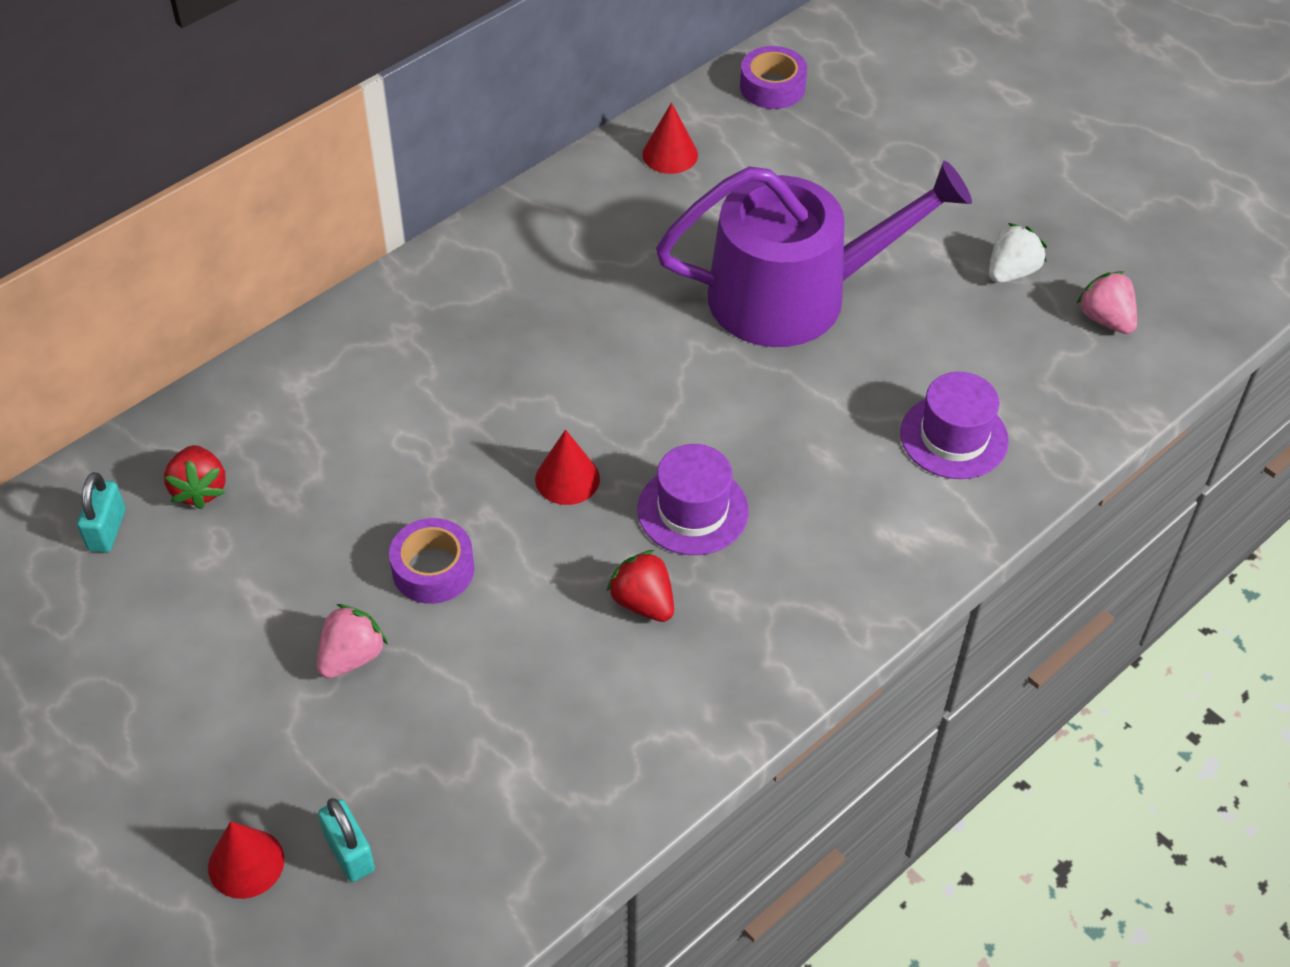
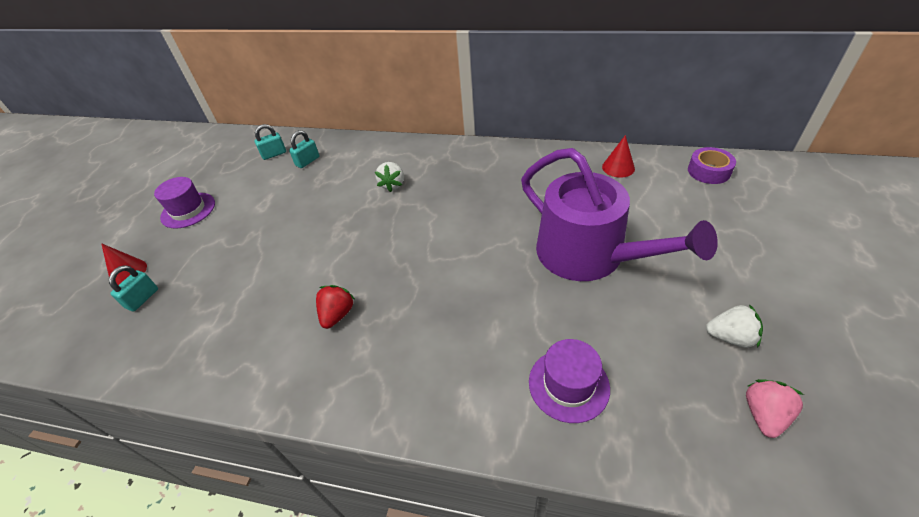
camera: 60 degrees right, 5 degrees down
(200, 489) = (307, 161): red strawberry -> turquoise padlock
(351, 657) = (248, 241): pink strawberry -> none
(415, 408) = (392, 184): none -> white strawberry
(433, 569) = (310, 237): purple tape -> none
(567, 479) = (392, 246): red cone -> none
(692, 510) = (410, 299): purple hat -> purple hat (188, 210)

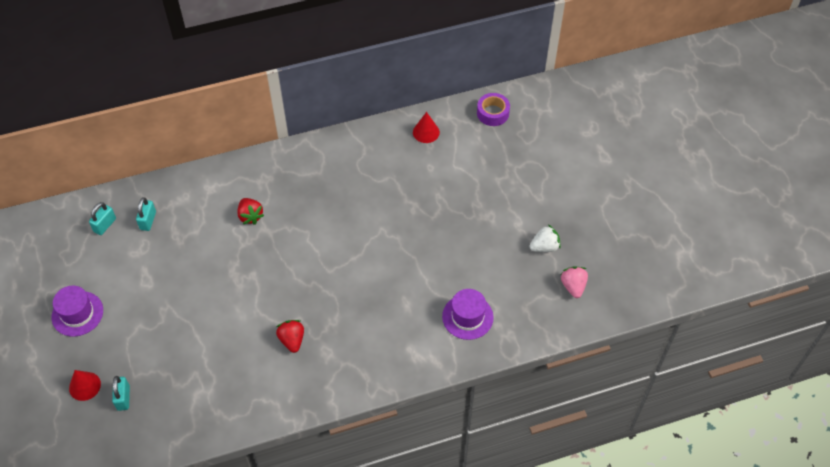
camera: 35 degrees left, 10 degrees up
(392, 184) = (250, 216): white strawberry -> red strawberry
(589, 255) = (439, 222): purple watering can -> none

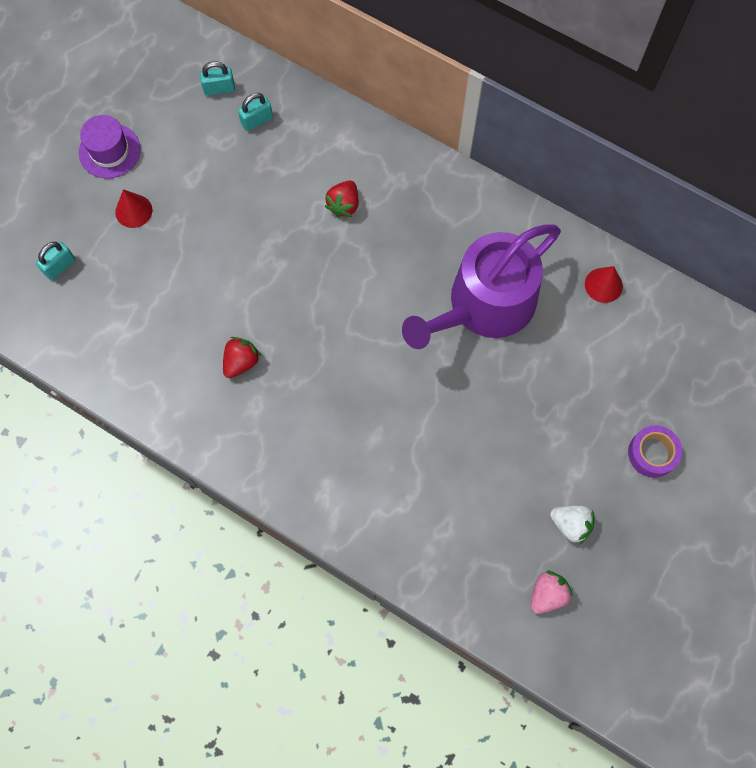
camera: 50 degrees right, 15 degrees up
(85, 386) = (45, 223): red cone -> red cone (133, 211)
(382, 194) = (484, 305): none -> purple watering can
(467, 317) = (413, 511): purple hat -> none
(493, 113) = (696, 333): purple tape -> purple tape (652, 453)

